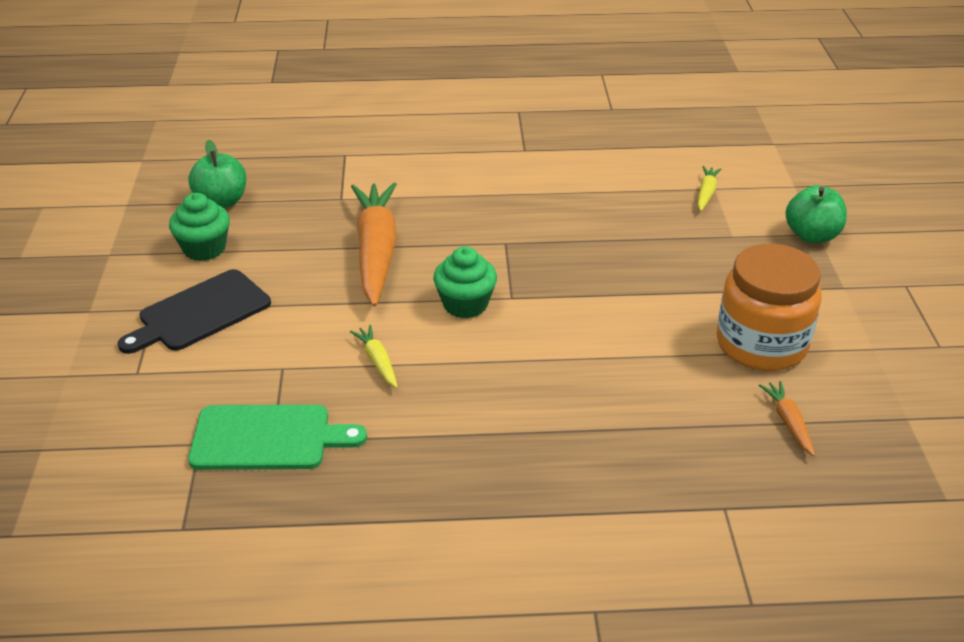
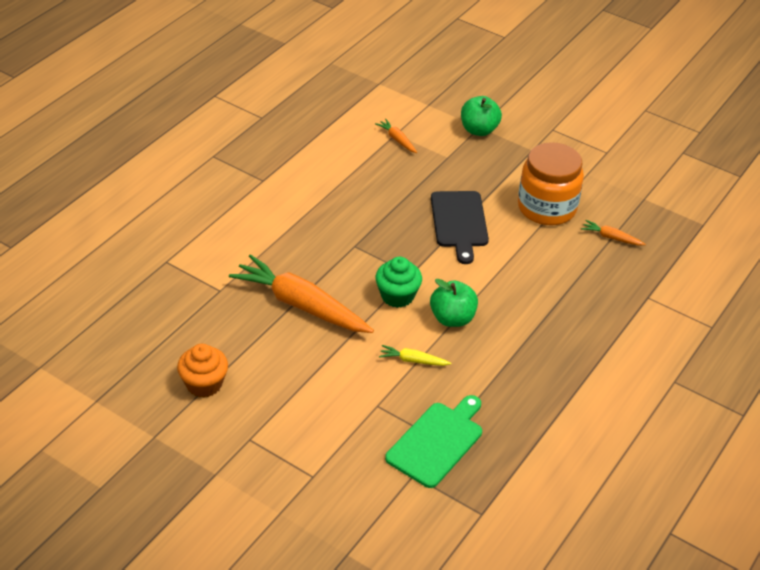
camera: 55 degrees left, 5 degrees up
(200, 313) = (278, 418): black cutting board -> black cutting board (459, 222)
(204, 248) = (204, 384): green cupcake -> orange cupcake
(222, 201) = (153, 349): green apple -> green apple (452, 318)
(706, 193) = (397, 140): yellow carrot -> orange carrot

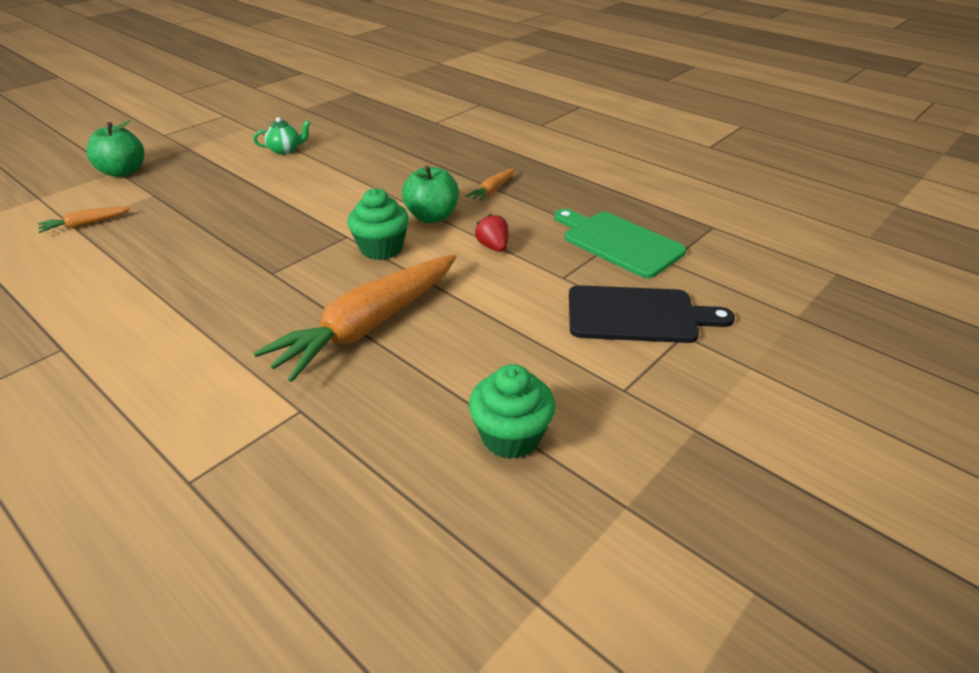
camera: 80 degrees left, 5 degrees down
(204, 384) = (511, 436): orange cupcake -> green cupcake
(413, 360) = (493, 247): yellow carrot -> red strawberry
(459, 222) = (275, 198): black cutting board -> black cutting board (638, 315)
(547, 208) = (285, 150): orange jar -> green teapot
(611, 238) = (349, 127): orange carrot -> orange carrot (492, 190)

